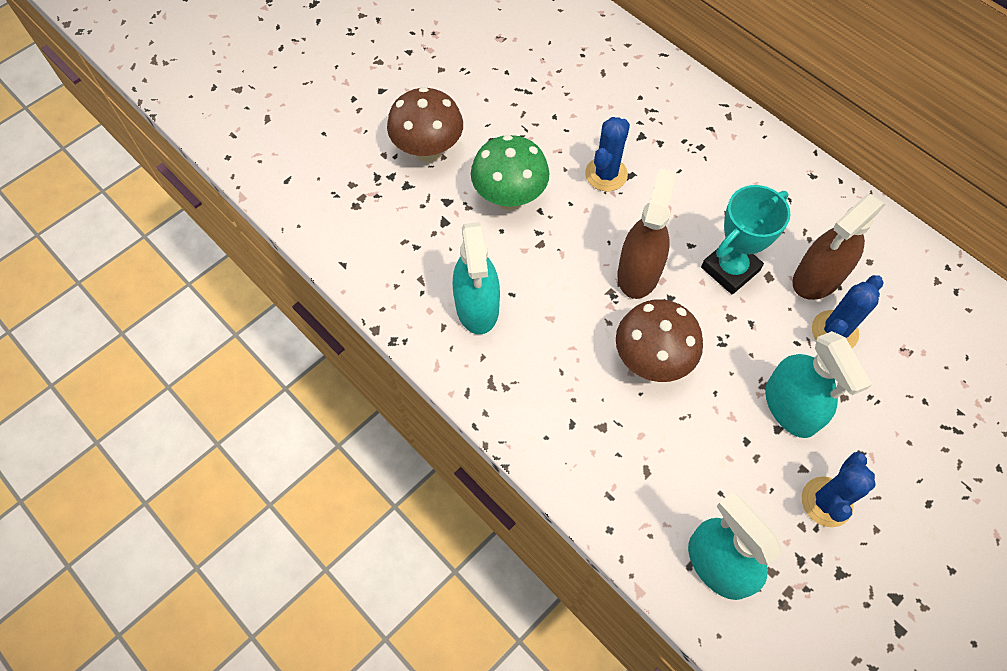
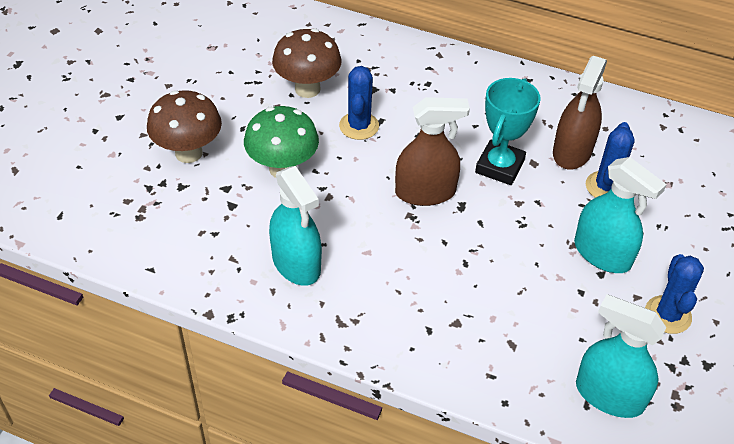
camera: 25 degrees left, 15 degrees down
(638, 272) = (425, 192): brown spray bottle -> brown spray bottle turned 90 degrees clockwise
(651, 360) = (471, 257): brown mushroom -> brown mushroom (307, 89)

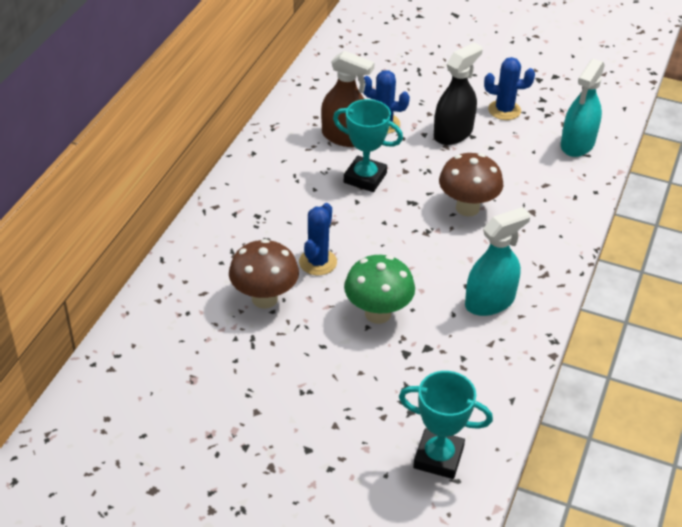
camera: 90 degrees left, 5 degrees down
(89, 204) = (438, 457): none -> turquoise trophy
(188, 153) = (361, 385): brown mushroom -> brown mushroom (467, 208)
(359, 126) = (318, 262): blue cactus -> blue cactus turned 75 degrees counterclockwise
(425, 192) = (399, 222): brown spray bottle -> none
(602, 254) = (453, 133): turquoise spray bottle -> black spray bottle

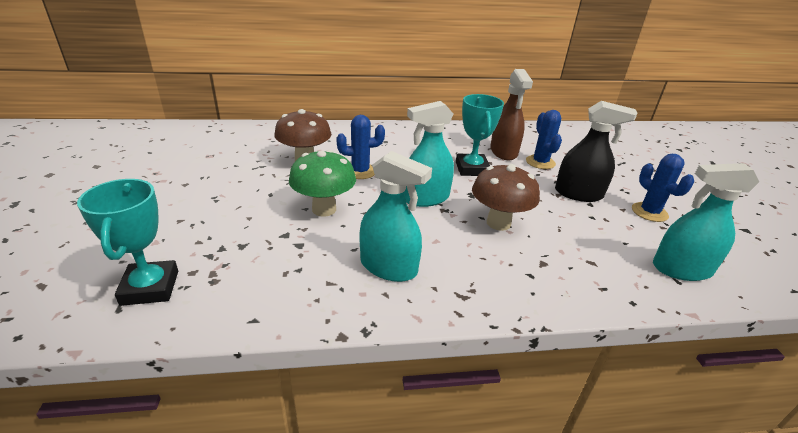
camera: 60 degrees right, 10 degrees down
(400, 235) = (426, 198): none -> turquoise spray bottle

